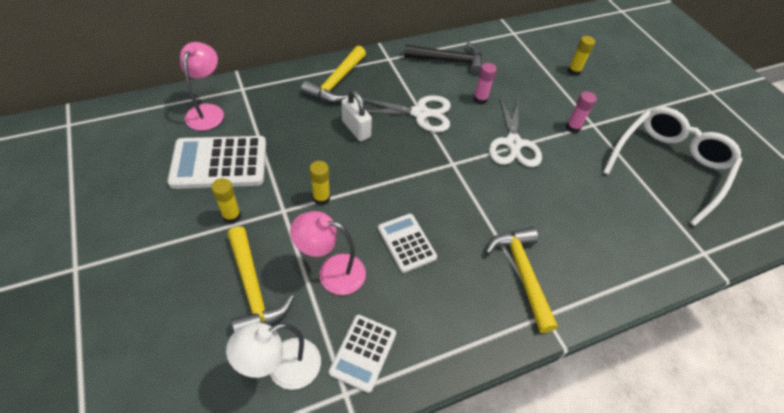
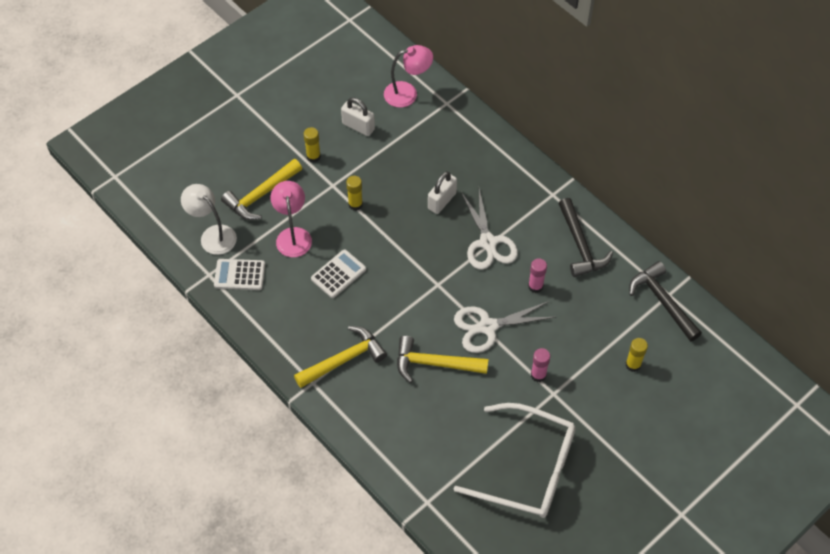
camera: 75 degrees right, 5 degrees up
(219, 163) = (358, 126): white calculator -> white padlock
(336, 82) = (493, 165): yellow hammer -> yellow hammer (434, 363)
(519, 38) = (662, 301): none -> black hammer

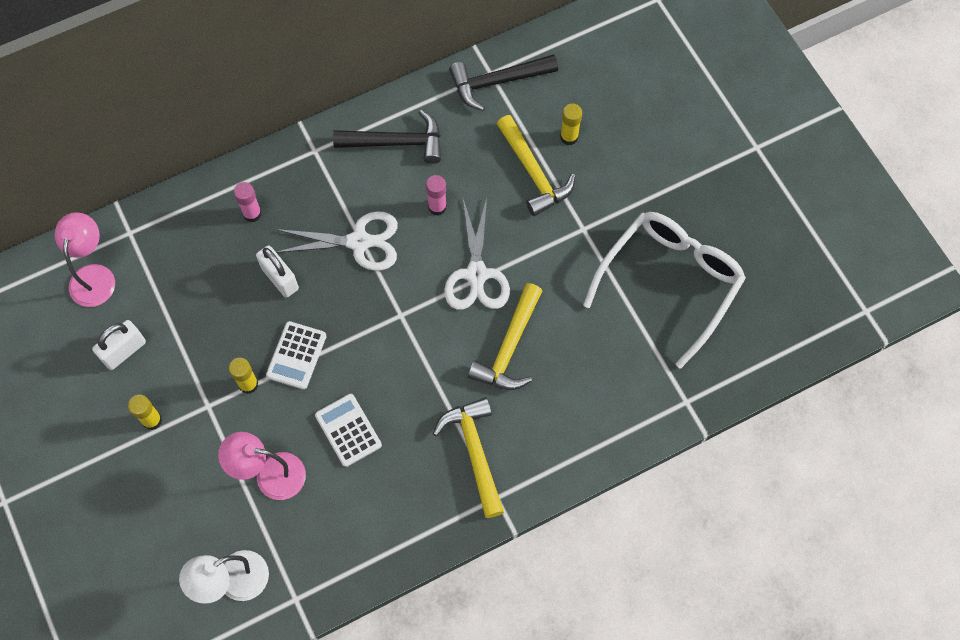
camera: 75 degrees left, 10 degrees up
(239, 275) = (309, 558): white calculator -> white calculator (296, 355)
(261, 195) = (190, 503): yellow hammer -> yellow hammer (533, 173)
(538, 375) = (555, 238): pink glue stick -> pink glue stick (252, 214)

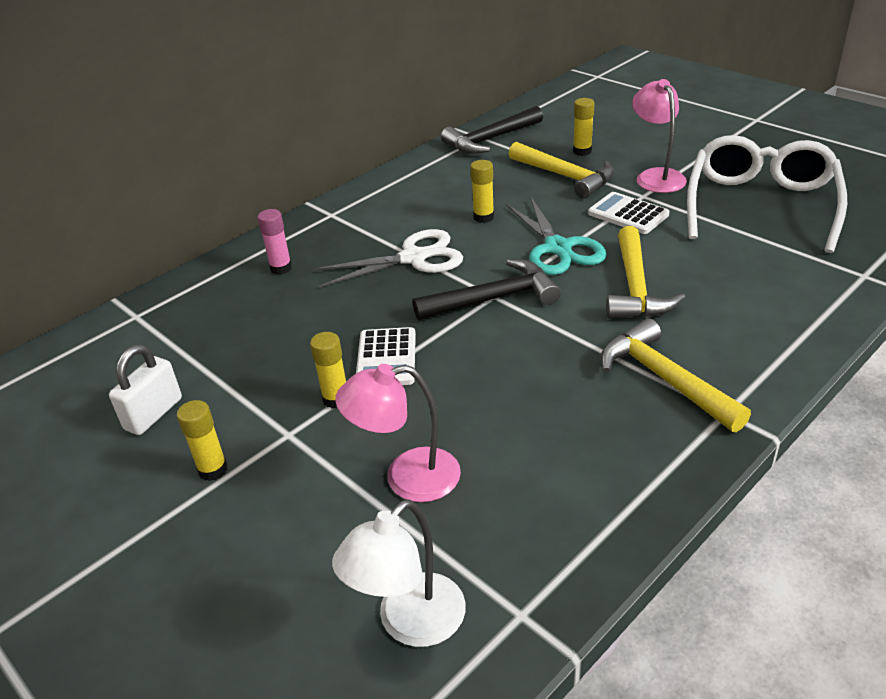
camera: 15 degrees left, 30 degrees down
(94, 276) = (97, 360): pink lamp -> pink lamp (656, 176)
(280, 278) = (335, 304): white padlock -> none
(348, 430) = (490, 404): white calculator -> white calculator (628, 214)
(396, 143) = (414, 191): black hammer -> black hammer (493, 299)
(437, 207) = (483, 217): pink glue stick -> yellow glue stick
(476, 275) = (558, 248): white scissors -> turquoise scissors

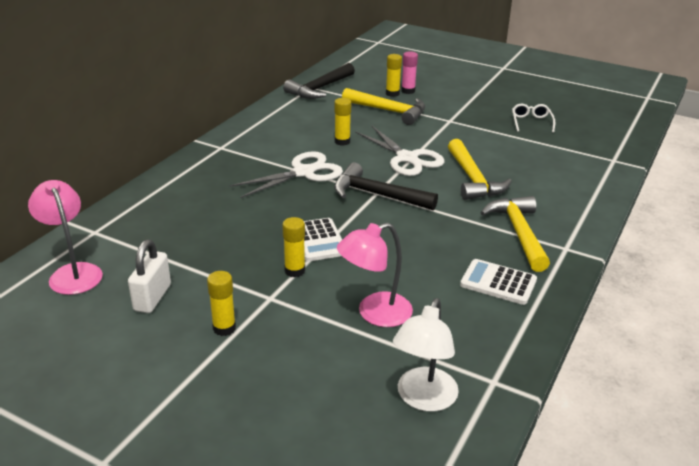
camera: 20 degrees left, 5 degrees down
(281, 268) = (200, 188): pink glue stick -> pink glue stick (408, 91)
(493, 299) = (377, 195): black hammer -> black hammer turned 120 degrees counterclockwise
(558, 248) = (407, 158): turquoise scissors -> white scissors
(628, 214) = (445, 133): white calculator -> white calculator (498, 282)
(656, 176) = (453, 107): pink lamp -> pink lamp (73, 273)
(665, 379) = (519, 233): yellow hammer -> yellow hammer turned 45 degrees clockwise
(761, 206) = (531, 122): white glasses -> white glasses, size x0.40

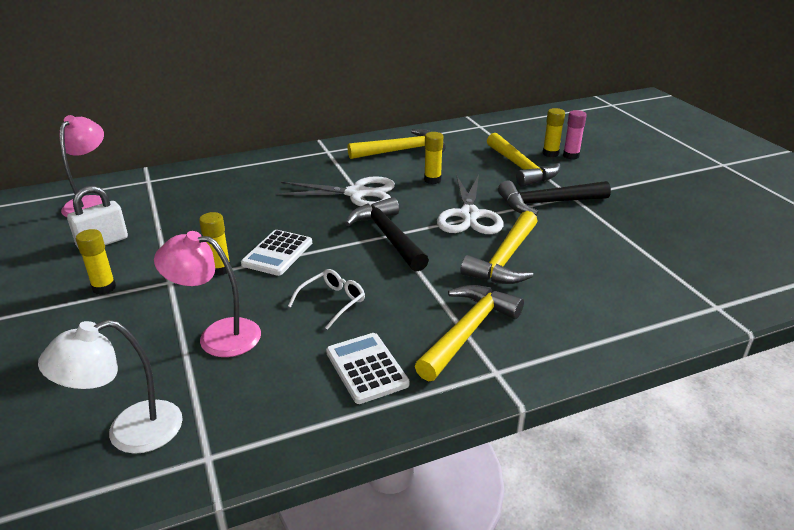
camera: 40 degrees right, 0 degrees up
(282, 126) = (401, 151): none -> yellow hammer
(320, 88) = (486, 129): black hammer -> black hammer (547, 203)
(531, 122) = (667, 229): white glasses -> white glasses (332, 302)

